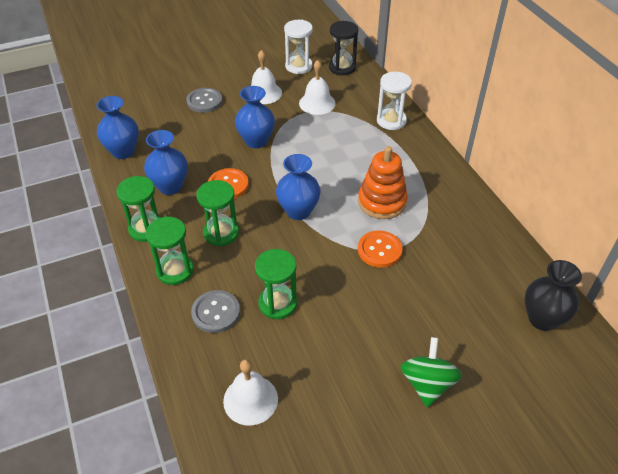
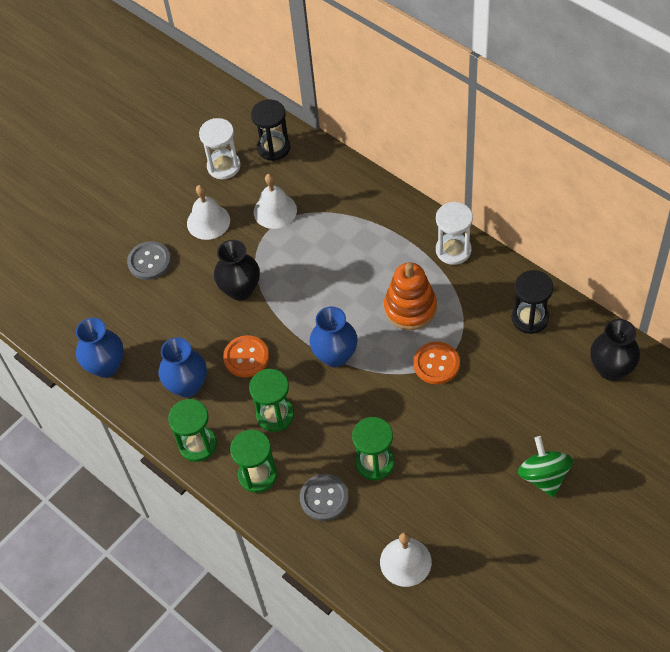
camera: 20 degrees left, 10 degrees up
(256, 141) = (240, 290): blue vase -> black vase
(391, 121) = (366, 201): white hourglass -> white hourglass (453, 250)
(483, 248) = (530, 318): none -> black hourglass

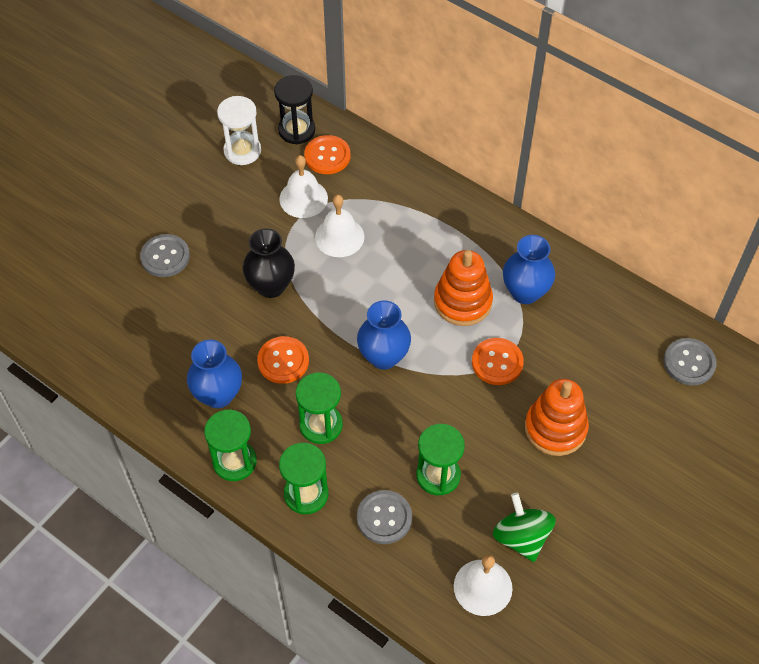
camera: 10 degrees left, 0 degrees up
(106, 366) = (122, 375): blue vase -> blue vase (525, 292)
(208, 221) = (229, 211): white bell -> white bell (339, 237)
(299, 172) = (327, 156): none -> orange button
(453, 250) = (504, 238): white hourglass -> none
(483, 424) = (555, 428): none -> orange stacking toy
(530, 318) = (595, 310): black hourglass -> none
(543, 476) = (627, 484): green spinning top -> green spinning top (521, 537)
(611, 369) = (689, 363): black vase -> grey button

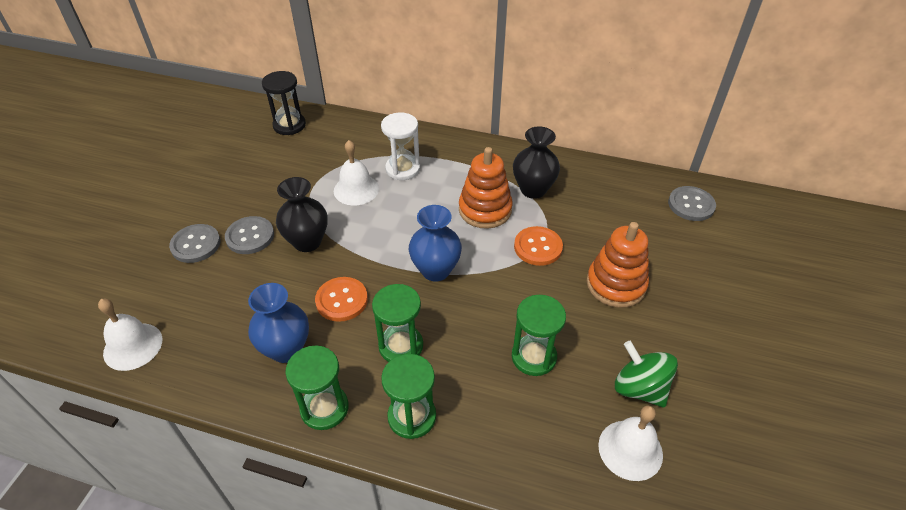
camera: 20 degrees left, 10 degrees down
(242, 151) = (246, 149): white hourglass -> white hourglass (403, 169)
(303, 198) = (313, 170): white bell -> white bell (133, 346)
(327, 156) = (322, 136): orange button -> none
(384, 518) = (501, 414): grey button -> grey button (250, 236)
(525, 292) = (533, 190): blue vase -> black vase

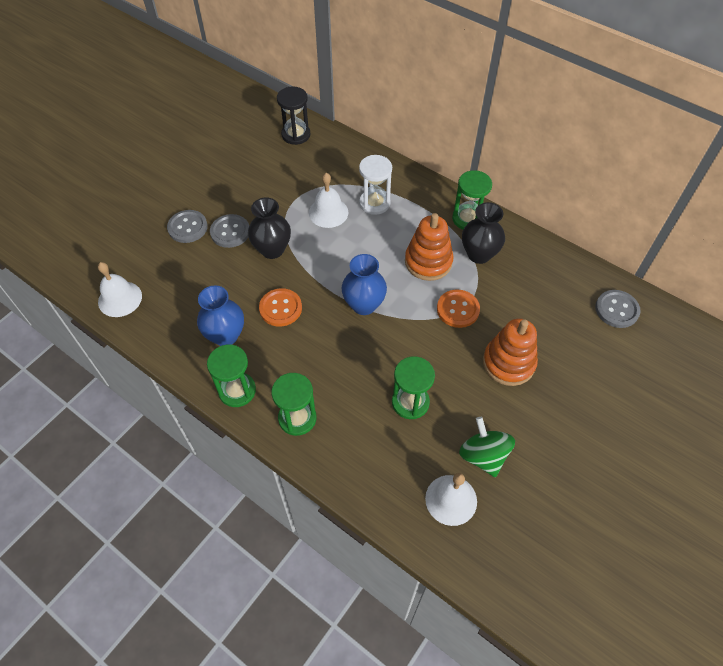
camera: 20 degrees right, 10 degrees up
(401, 346) = (311, 360): green hourglass -> green hourglass (468, 219)

